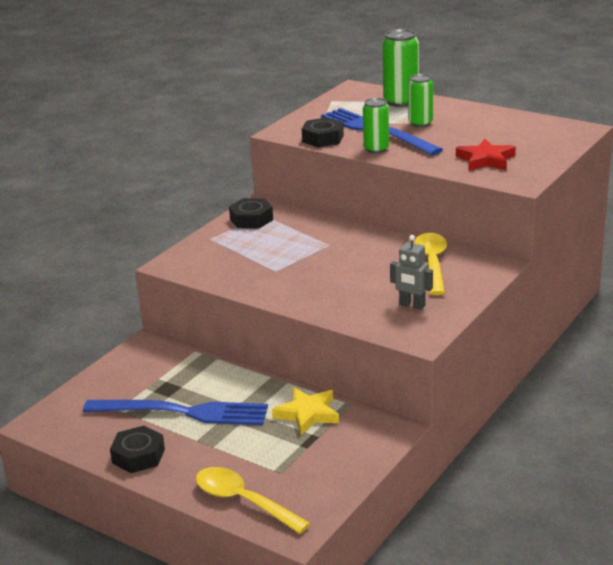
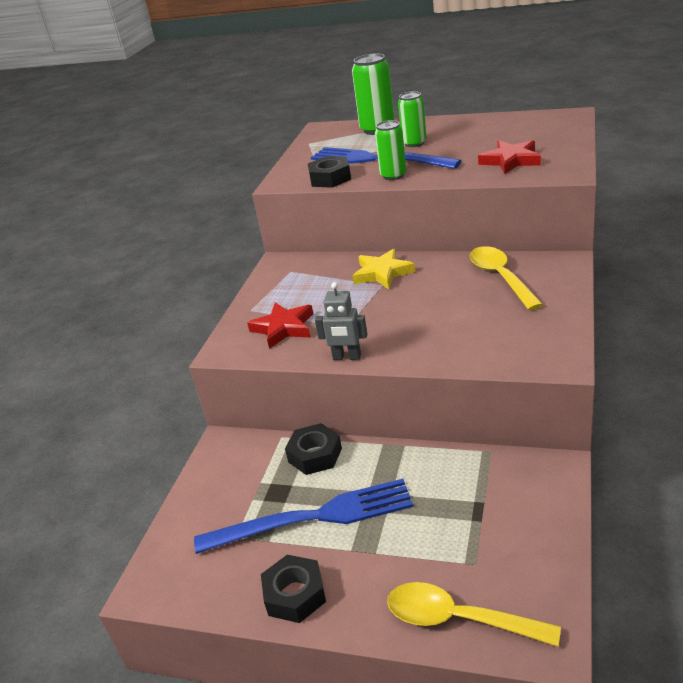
camera: 15 degrees left, 5 degrees up
(226, 259) = (283, 328): none -> red star
(251, 219) = (281, 279): black nut -> black nut (315, 455)
(307, 414) = (453, 477): yellow star -> yellow star (382, 273)
(412, 305) = (519, 327): grey robot -> grey robot (346, 357)

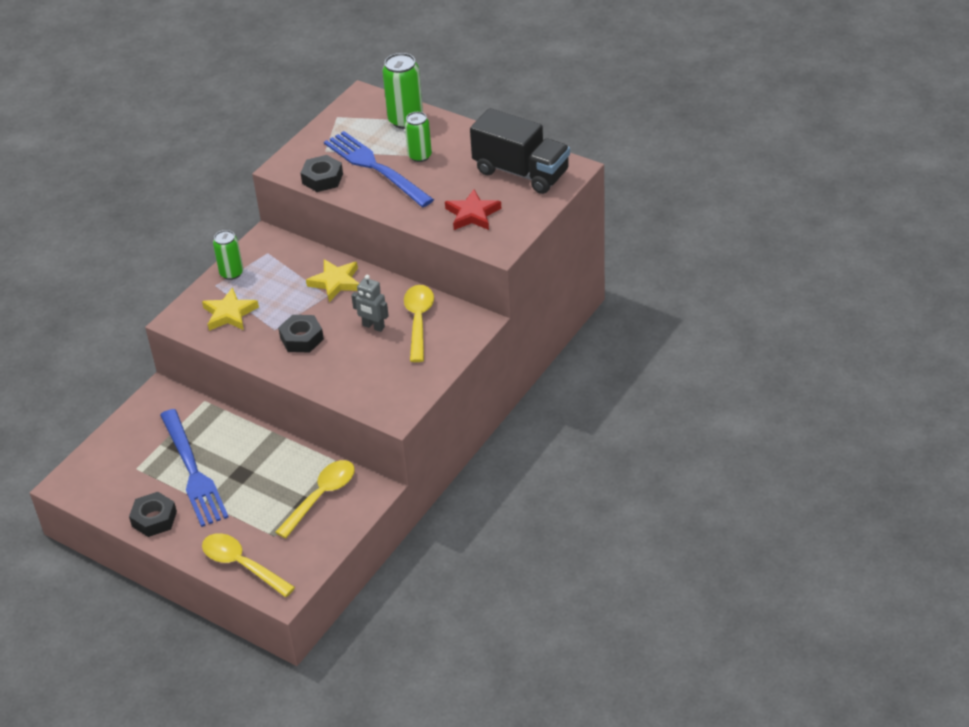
camera: 15 degrees right, 10 degrees up
(283, 328) = (229, 314): red star -> yellow star
(313, 517) = (193, 471): blue fork -> blue fork turned 60 degrees clockwise
(315, 455) = (220, 424): black nut -> black nut (302, 338)
(346, 357) = (258, 358): grey robot -> grey robot (373, 326)
(393, 175) = (372, 196): green can -> green can (231, 273)
(498, 495) = (321, 496): none -> yellow spoon
(524, 128) = (521, 172): none -> black truck

